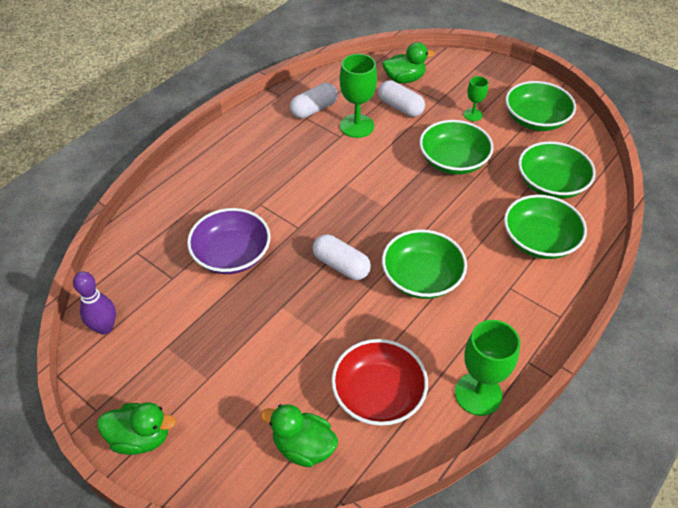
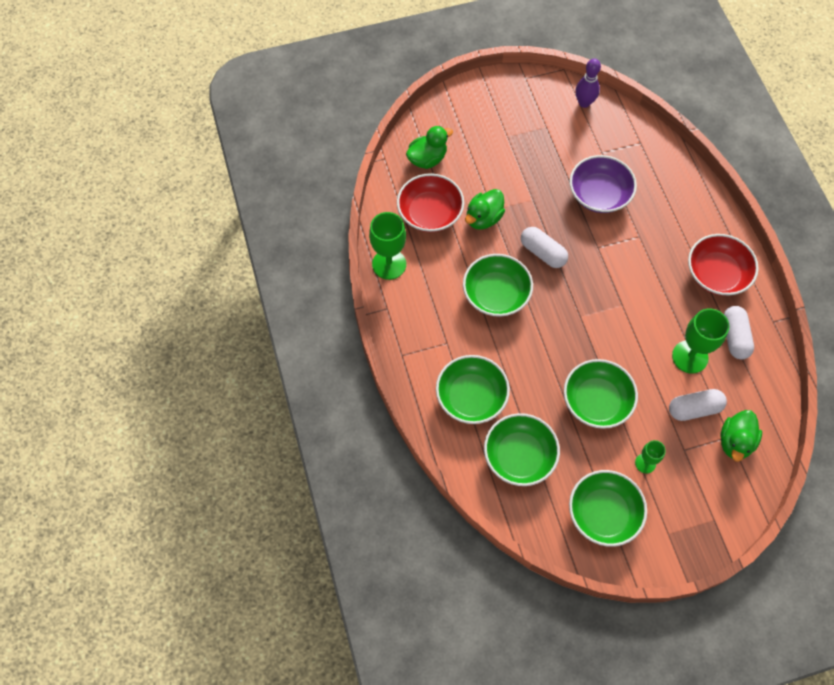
camera: 125 degrees right, 15 degrees up
(141, 437) = (491, 91): green duck -> green duck (483, 218)
(260, 140) = (717, 274): none -> red bowl
(341, 265) = (542, 253): white capsule -> white capsule turned 60 degrees clockwise

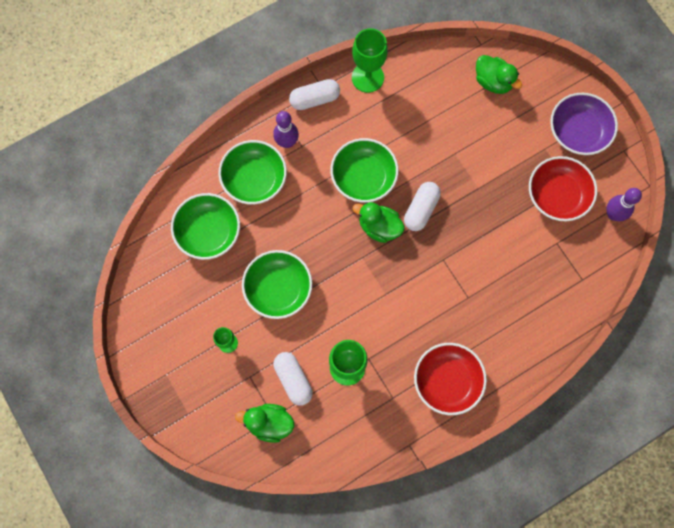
camera: 75 degrees right, 10 degrees up
(430, 213) = (433, 99): red bowl -> red bowl (557, 195)
(438, 356) = (287, 142): none -> purple bowling pin
(483, 218) = (442, 147): green duck -> green duck (379, 227)
(599, 194) = (505, 250): purple bowl -> purple bowl (578, 131)
(603, 513) = (172, 314): green bowl -> none
(734, 337) = (380, 408): white capsule -> white capsule (315, 99)

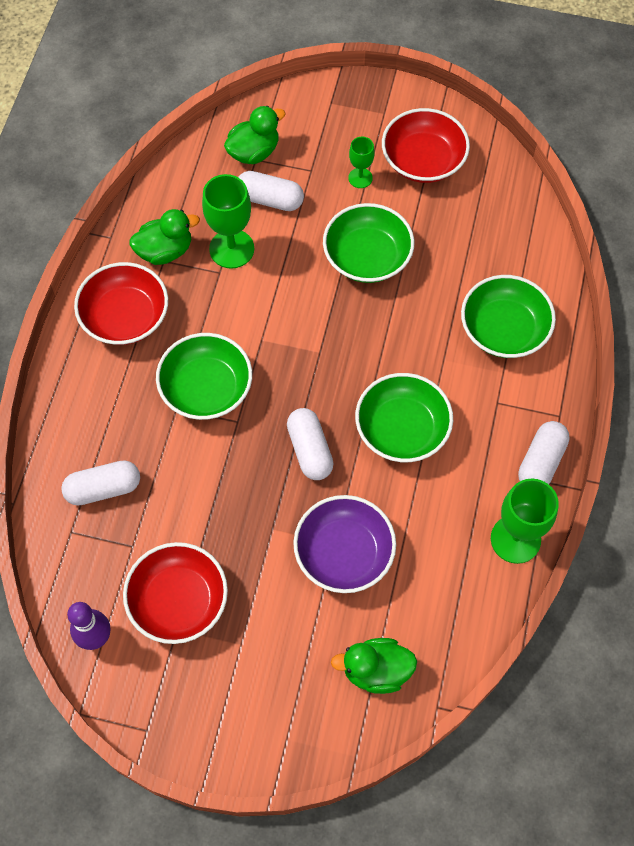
camera: 135 degrees right, 10 degrees down
(180, 319) = (423, 160): none -> red bowl
(208, 232) = (487, 247): green bowl -> green bowl (206, 388)
(287, 142) = (516, 392): purple bowling pin -> none
(379, 227) = (333, 395): green duck -> green duck (165, 251)
(546, 287) = (103, 488): none -> white capsule
(578, 131) = (221, 702): purple bowl -> purple bowl (344, 553)

